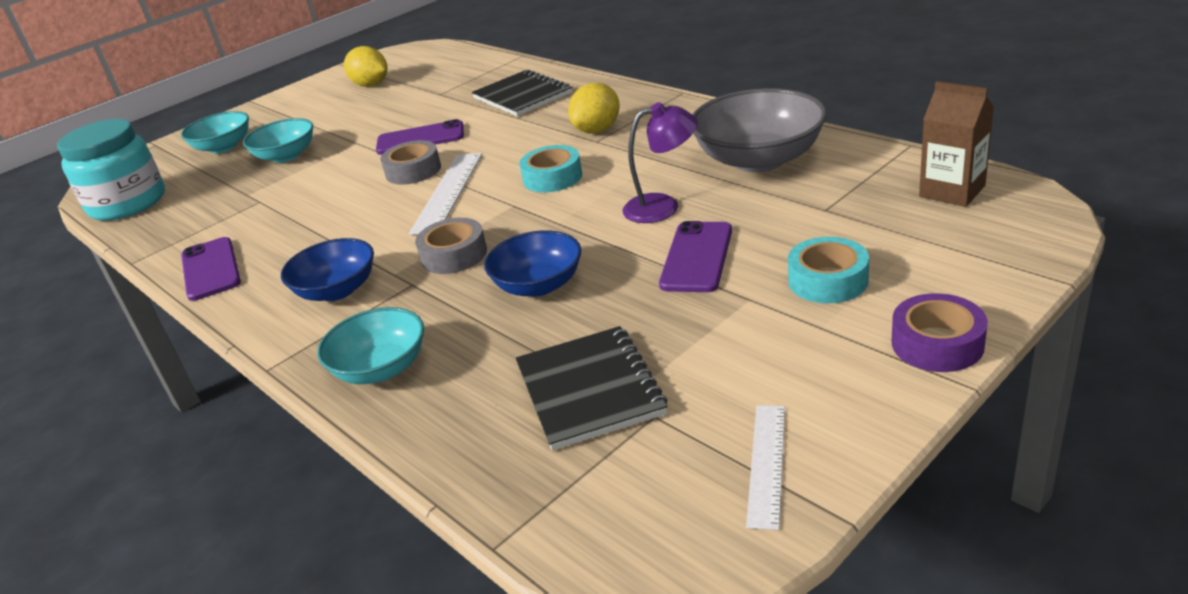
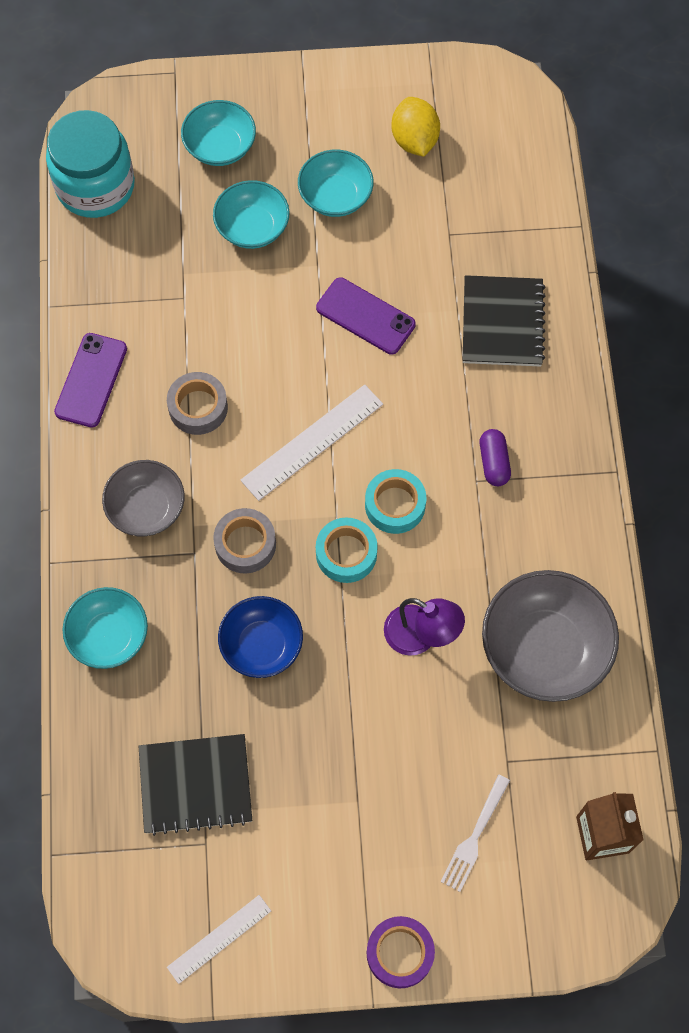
camera: 35 degrees right, 35 degrees up
(337, 290) = (146, 508): blue bowl -> grey bowl
(338, 120) = (335, 196): none -> turquoise bowl
(413, 171) = (317, 373): grey tape -> grey tape (198, 407)
(589, 389) = (195, 785): black notebook -> black notebook turned 60 degrees clockwise
(597, 130) = (494, 462): yellow lemon -> purple capsule
(697, 257) = (376, 723): purple phone -> none
(828, 280) = (417, 835): turquoise tape -> turquoise tape (346, 553)
(871, 251) = (474, 836): none -> white fork

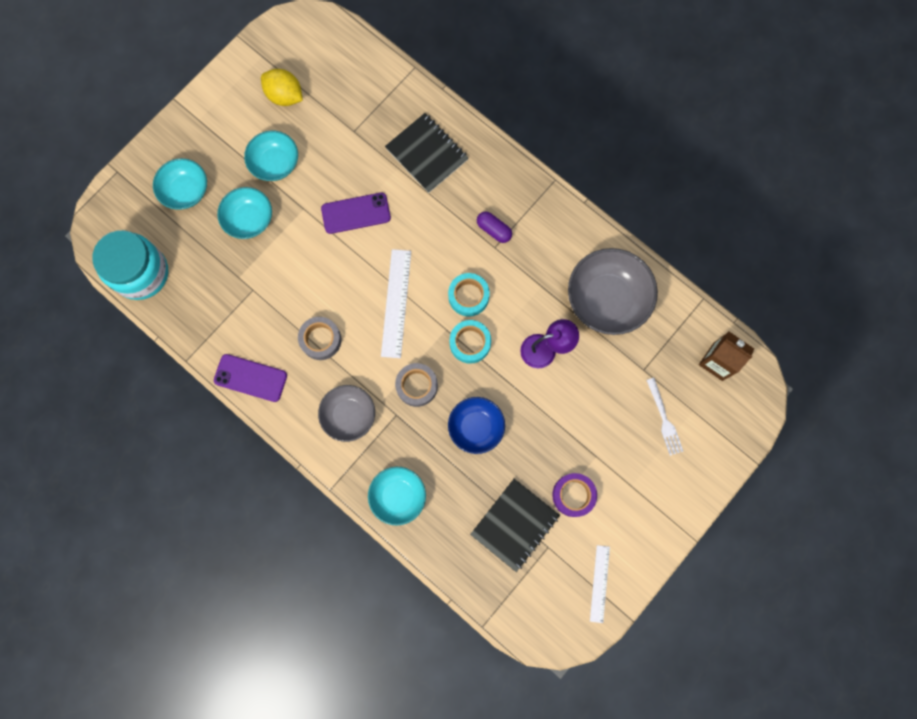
camera: 45 degrees left, 10 degrees up
(91, 380) = (250, 378): purple phone -> purple phone turned 45 degrees counterclockwise
(400, 953) = (685, 506): purple tape -> purple tape (573, 495)

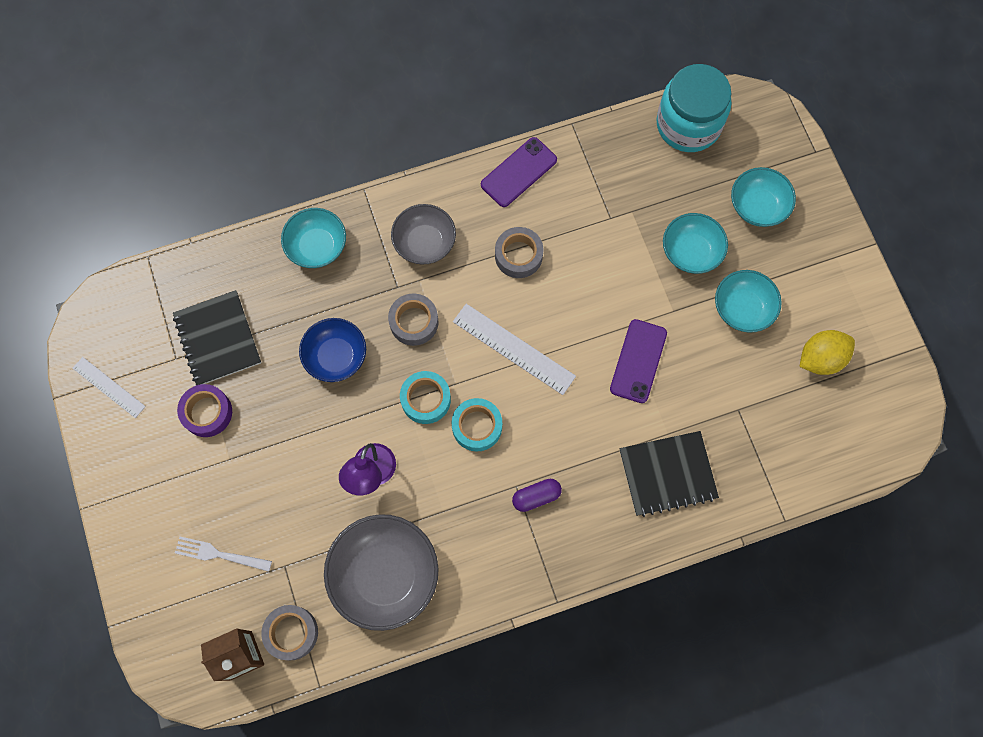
camera: 120 degrees right, 5 degrees down
(682, 337) = (291, 633): none -> grey tape

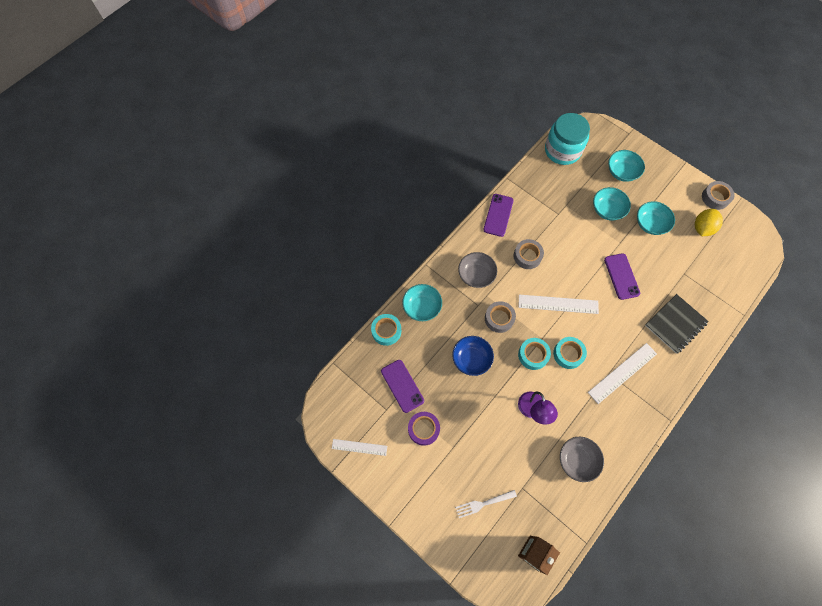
camera: 30 degrees left, 5 degrees down
(217, 339) = (402, 386): black notebook -> purple phone
(246, 253) = (386, 331): none -> turquoise tape
(291, 633) = (551, 522): grey tape -> grey tape (715, 197)
(385, 575) = (577, 460): grey bowl -> grey bowl, size x0.63
(536, 496) = (622, 373): purple capsule -> white ruler

